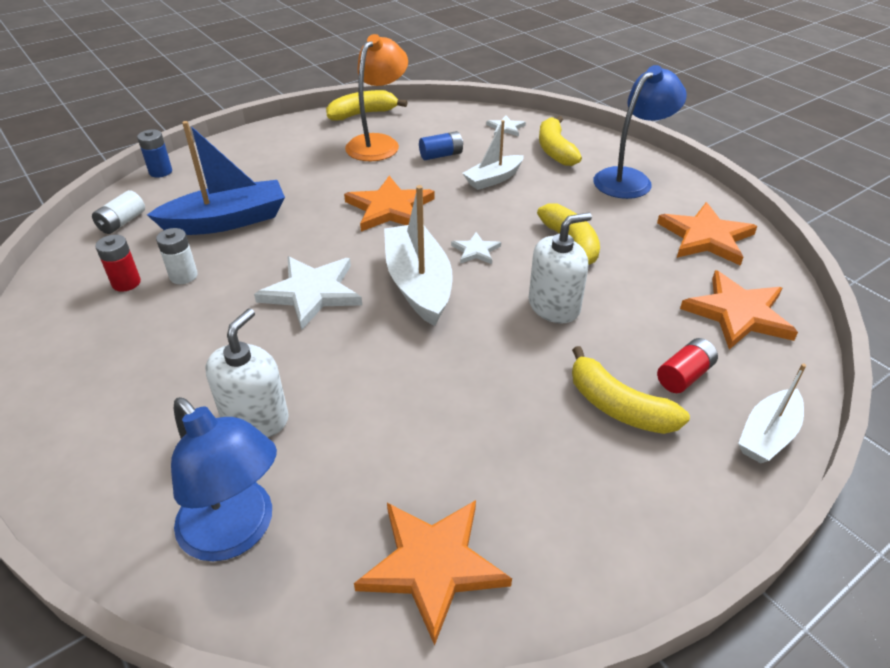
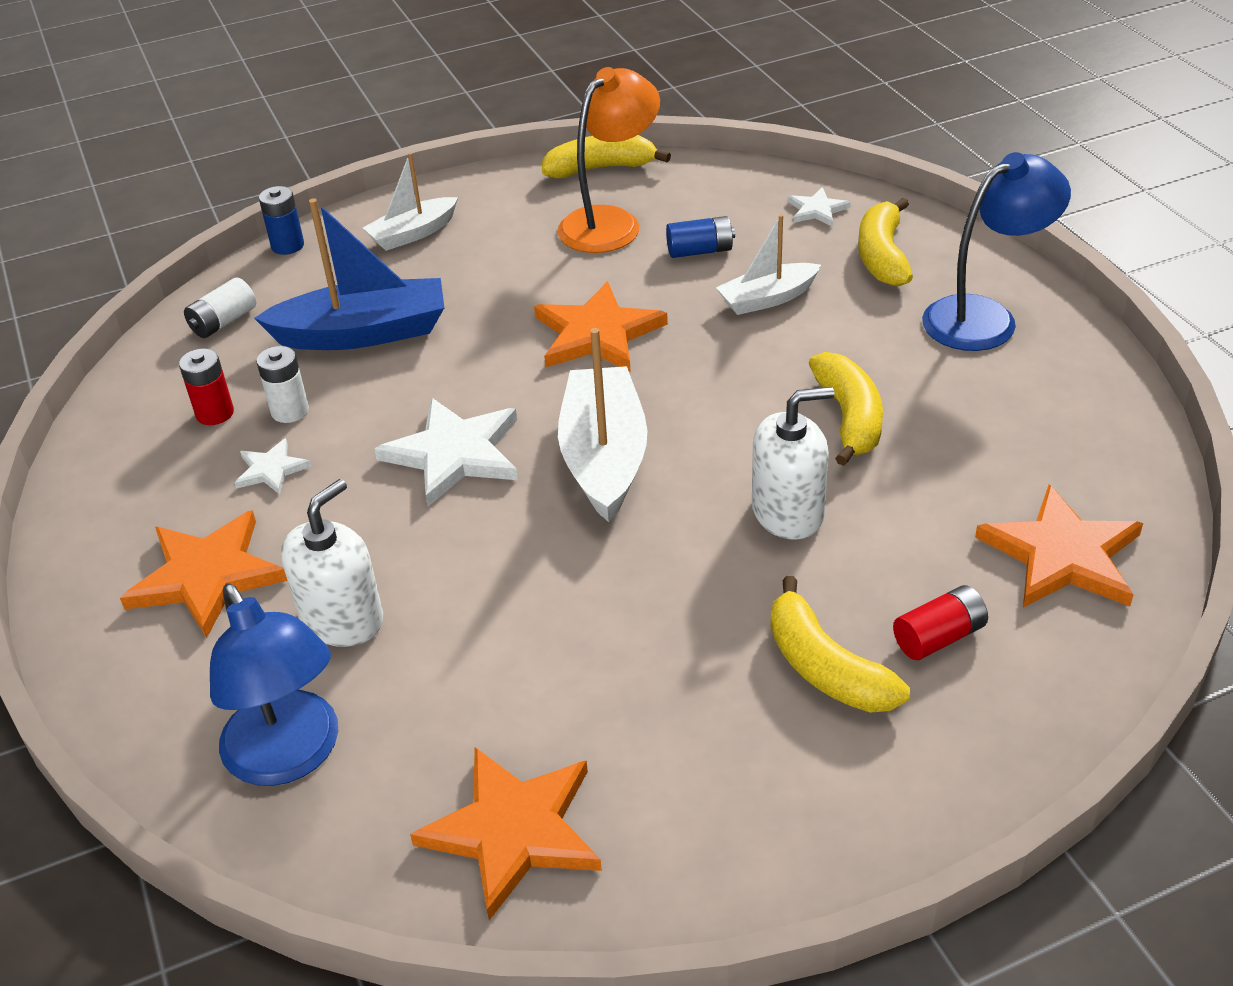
camera: 15 degrees right, 0 degrees up
(476, 251) = (702, 414): white star -> white star (271, 469)
(706, 237) = (1066, 428): orange star -> orange star (207, 576)
(767, 435) = (1024, 735): white boat -> white boat (413, 233)

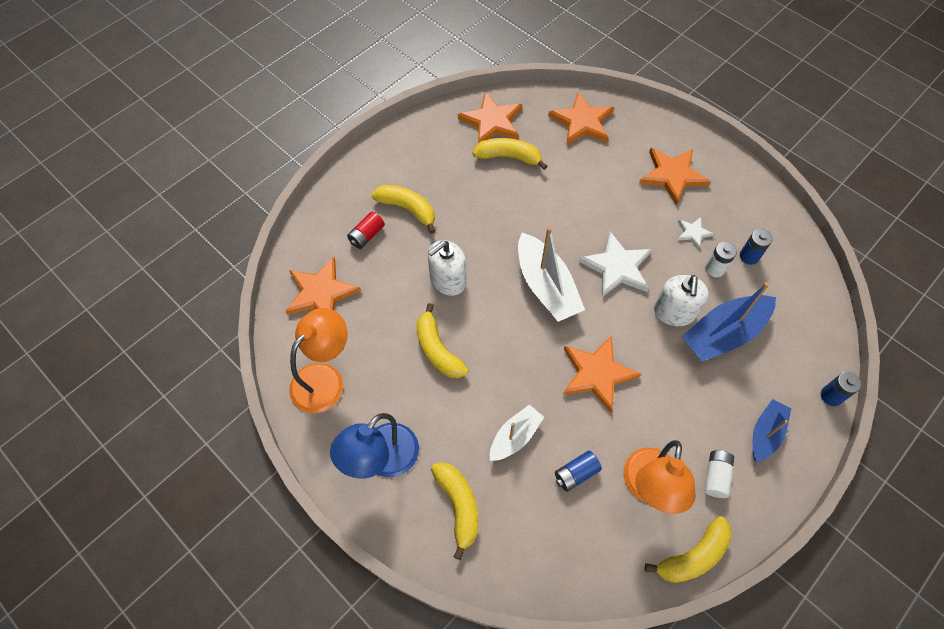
camera: 155 degrees right, 20 degrees up
(215, 413) = (749, 256): red battery -> blue battery
(223, 322) = (805, 319): white battery -> white battery (716, 476)
(290, 756) = (582, 122): blue lamp -> orange star
(342, 619) = (604, 174): white soap dispenser -> white soap dispenser (674, 312)
(413, 233) = (765, 433): white boat -> blue boat
(527, 721) = (508, 157): none -> yellow banana
(817, 210) = (518, 549): white star -> none
(1069, 426) = (324, 378): none -> orange lamp

